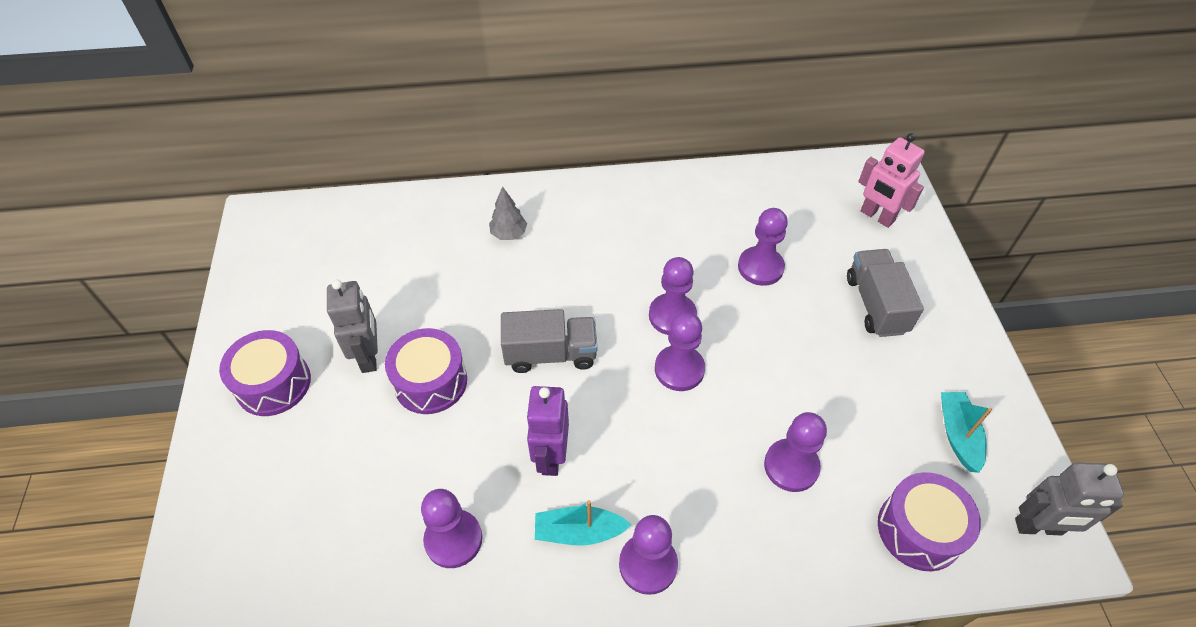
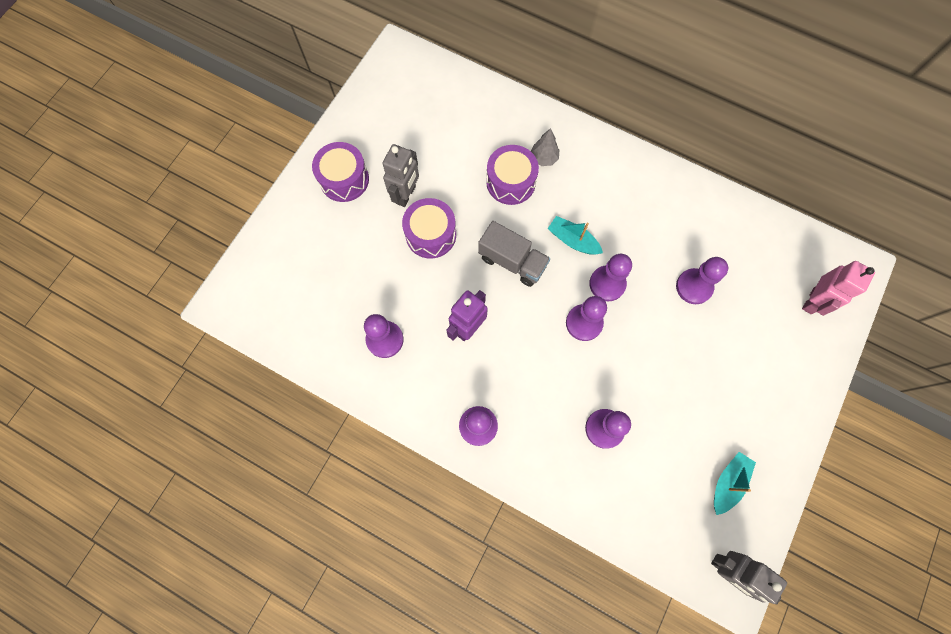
camera: 35 degrees right, 20 degrees up
(579, 532) = (454, 381): turquoise boat -> turquoise boat (573, 240)
(876, 305) = (752, 364): grey truck -> none
(877, 216) = (812, 301): pink robot -> pink robot turned 135 degrees counterclockwise
(919, 530) = (650, 518): purple drum -> purple drum (511, 182)

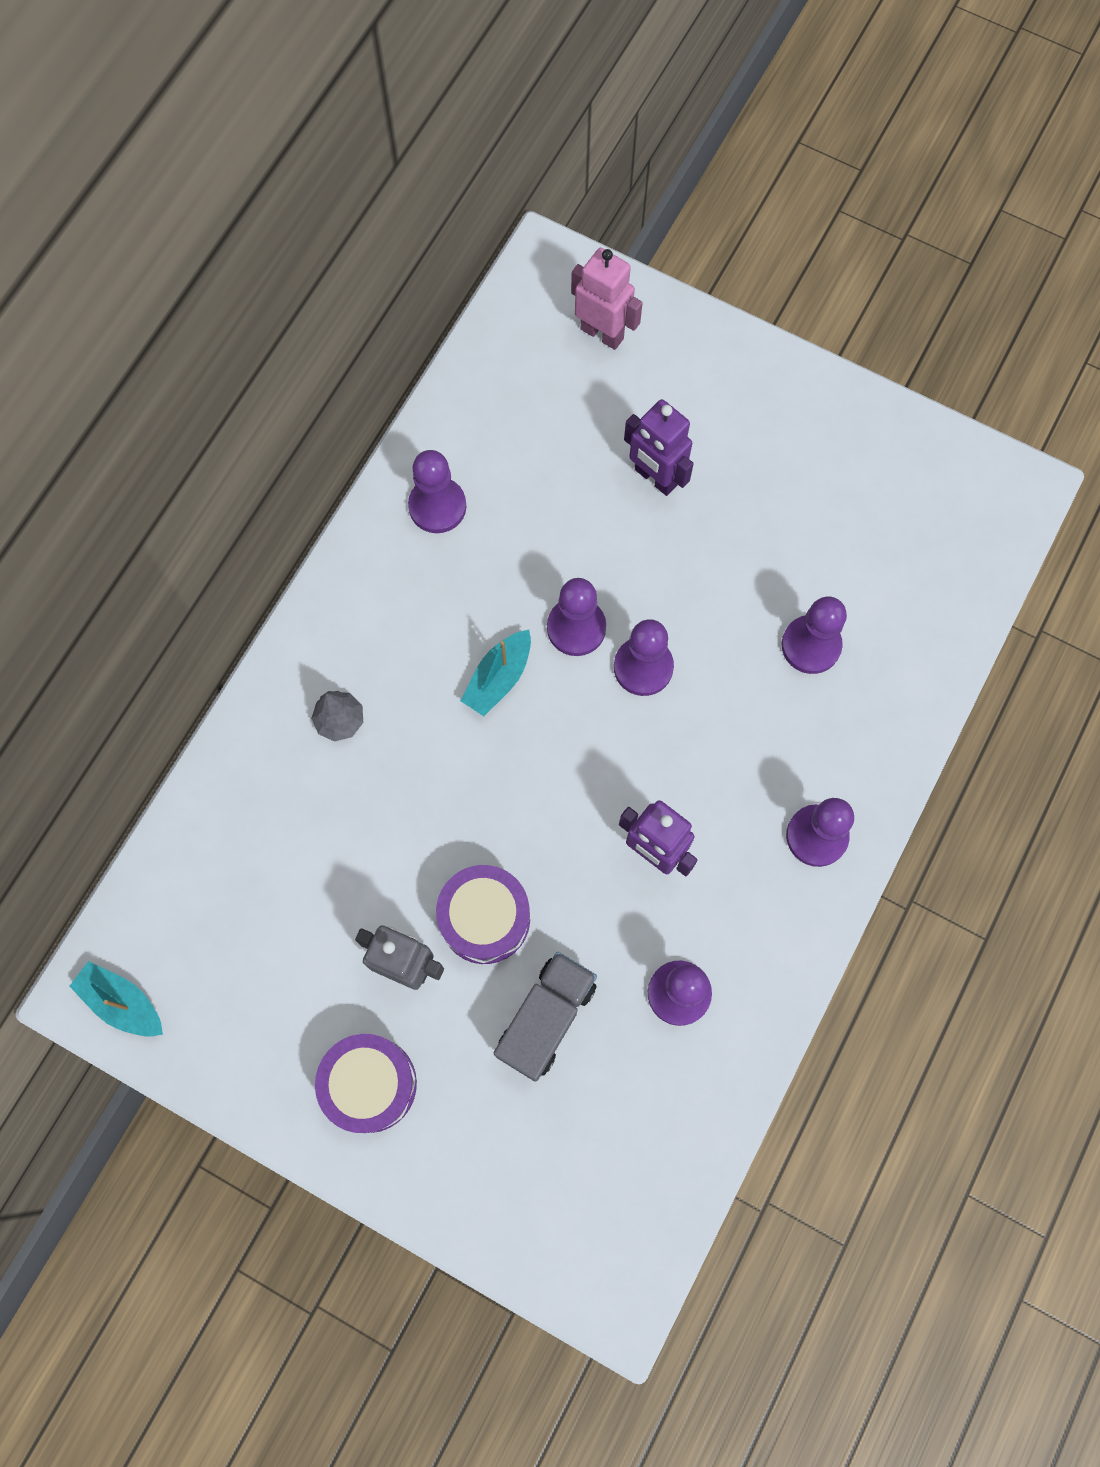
camera: 90 degrees left, 0 degrees up
(511, 182) = (385, 778): purple drum -> none
(512, 261) = (536, 778): grey truck -> grey truck (546, 1018)
(694, 287) = (580, 497): purple pawn -> purple pawn (437, 506)
(712, 332) = (655, 478): none -> purple robot
(726, 569) = (996, 495): grey robot -> none
(728, 482) = (879, 481): turquoise boat -> turquoise boat (122, 1002)

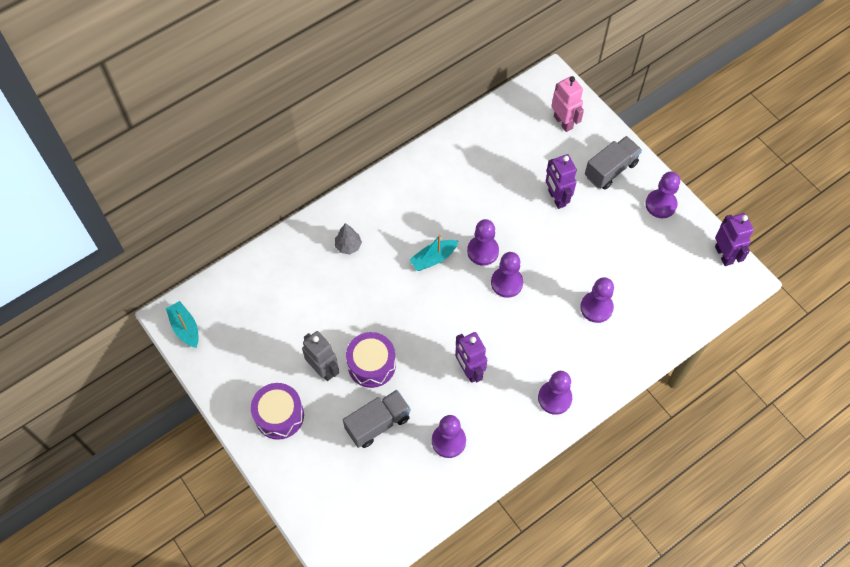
camera: 25 degrees right, 10 degrees down
(437, 506) = (443, 169): purple pawn -> purple pawn (660, 204)
(721, 388) = (610, 170): none -> grey truck
(972, 461) = (724, 255): none -> purple robot

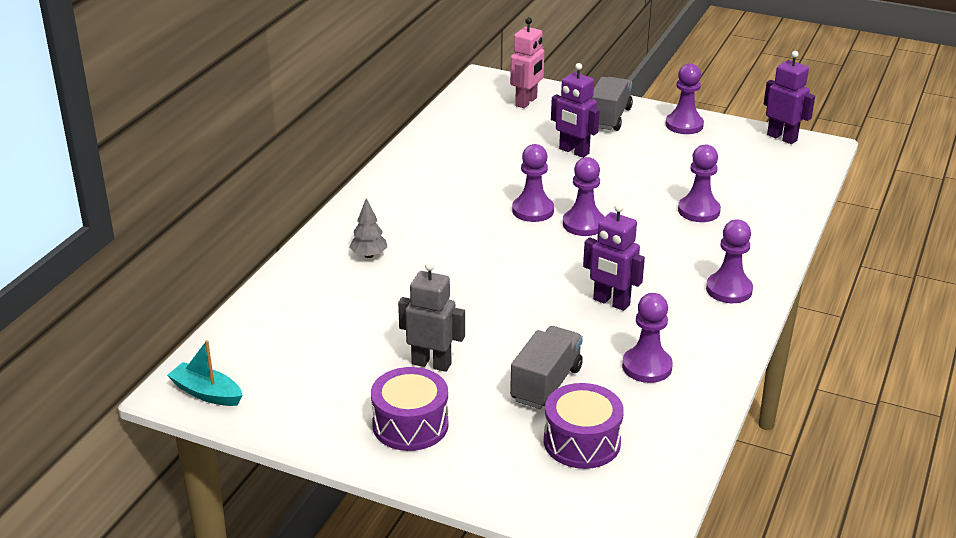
camera: 30 degrees left, 30 degrees down
(371, 365) = (489, 338): purple drum -> purple drum (582, 442)
(433, 258) = (481, 233): turquoise boat -> none
(563, 122) = (526, 102): pink robot -> pink robot turned 90 degrees clockwise

